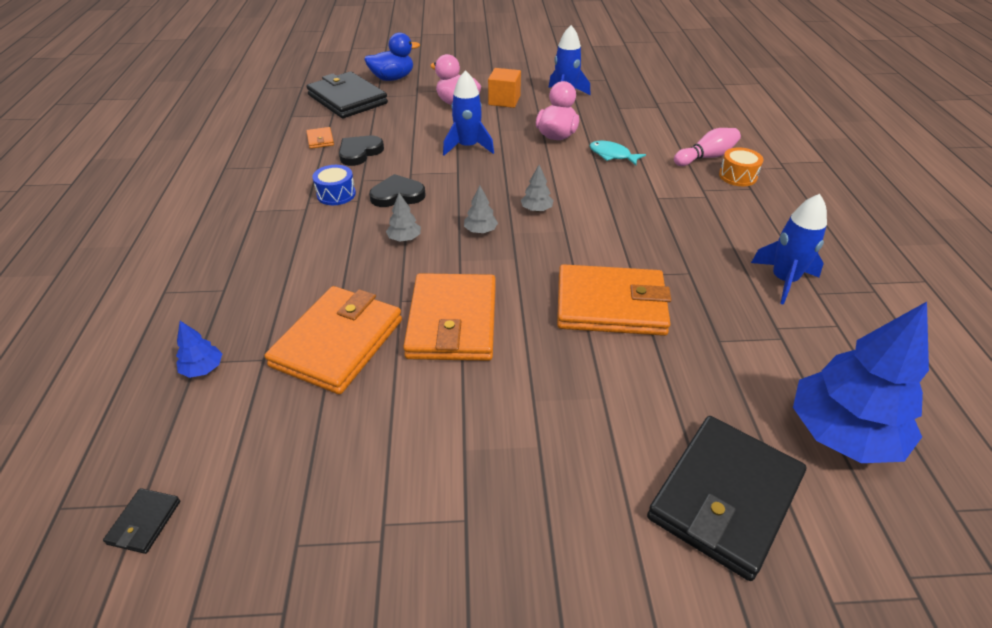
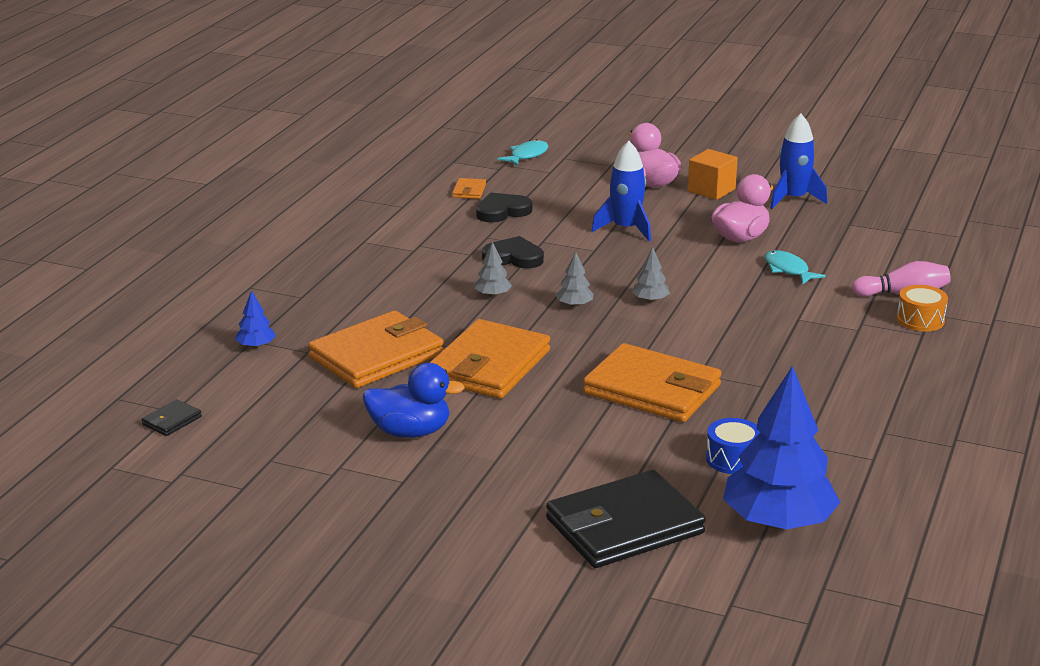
camera: 25 degrees right, 15 degrees down
(336, 194) = (451, 244): blue drum -> blue drum (733, 459)
(347, 99) = (527, 155): black wallet -> turquoise fish
(392, 78) = (596, 142): blue duck -> blue duck (410, 432)
(783, 280) = (858, 414): blue rocket -> none

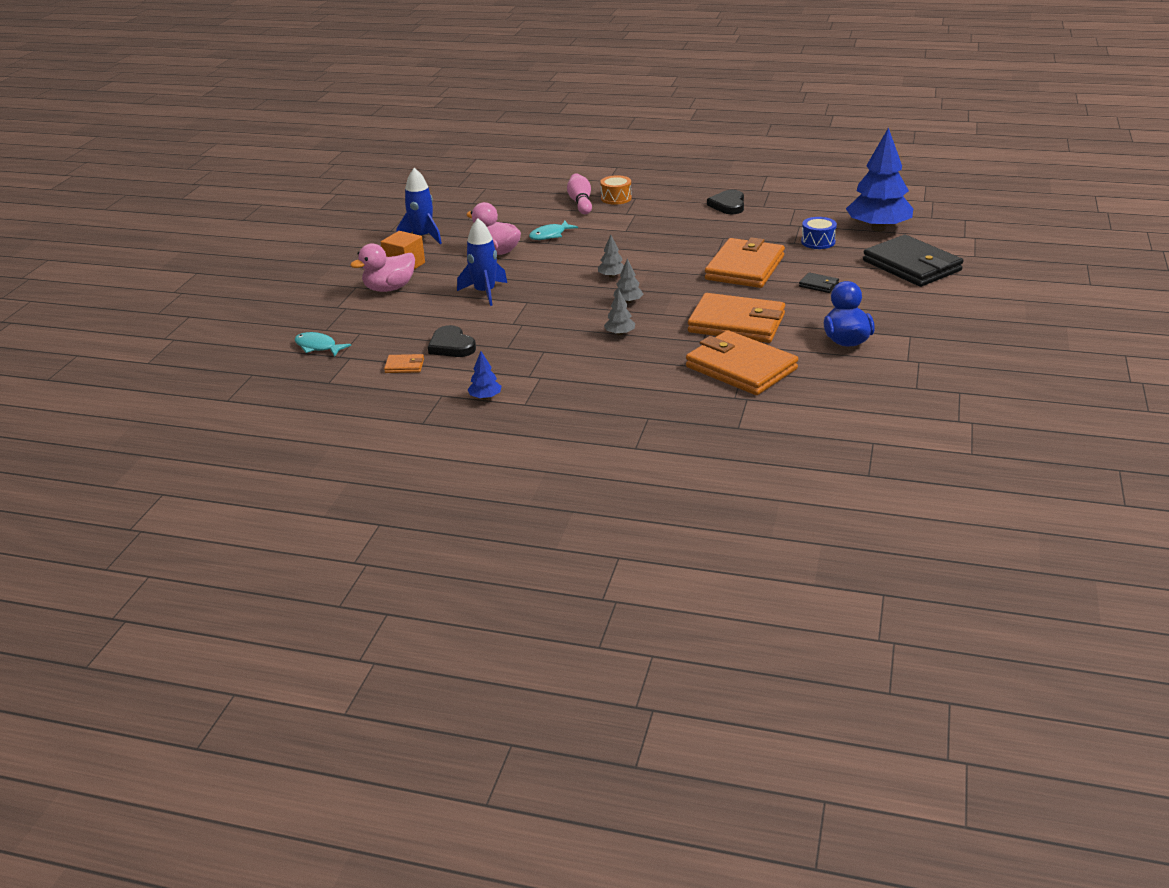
camera: 95 degrees left, 5 degrees up
(172, 421) = (888, 440): black wallet -> black wallet (818, 285)
(256, 346) = (747, 424): blue tree -> blue tree (485, 397)
(513, 257) = (547, 332): black heart -> black heart (728, 205)

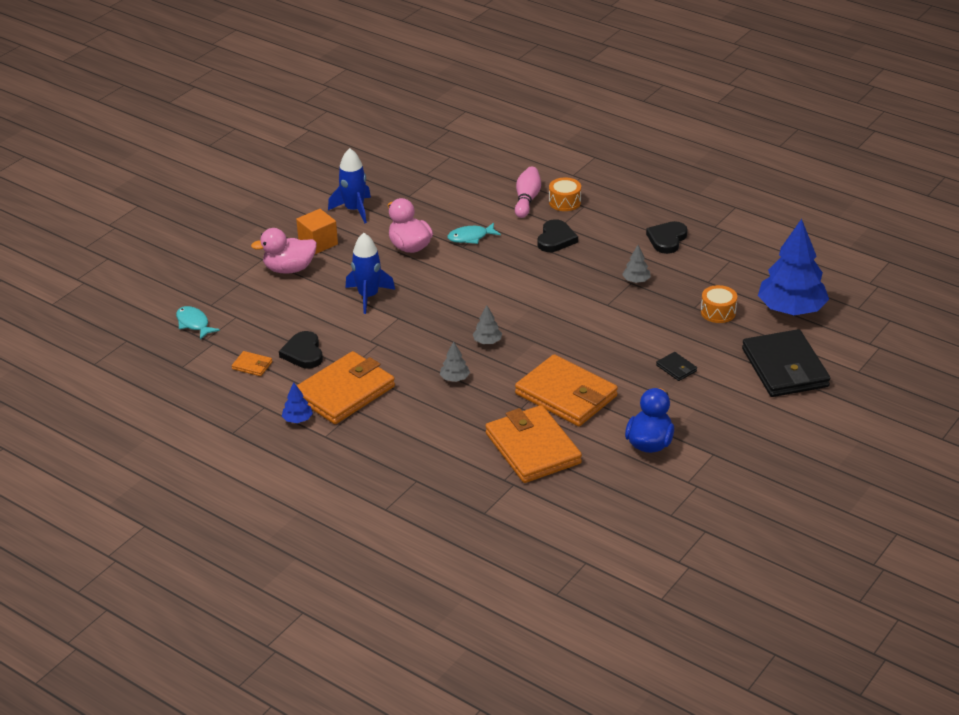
camera: 20 degrees right, 5 degrees up
(612, 276) = (493, 306): grey tree -> grey tree (636, 280)
(629, 222) = (556, 239): none -> black heart
(744, 268) = (623, 328): orange wallet -> orange wallet (344, 392)
(818, 242) = (718, 312): blue drum -> orange drum

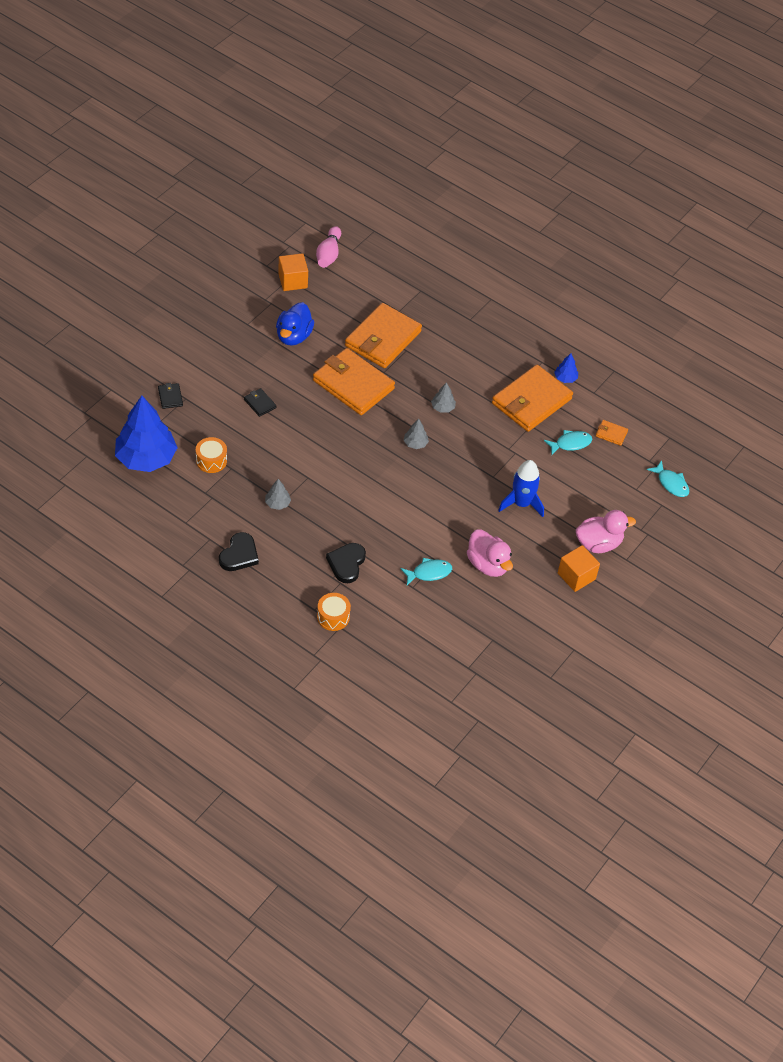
camera: 175 degrees right, 15 degrees up
(303, 353) = (570, 443): black heart -> turquoise fish
(354, 210) = (546, 622): blue rocket -> none
(527, 200) = (371, 623): pink bowling pin -> pink bowling pin (328, 254)
(533, 448) = (383, 339): orange wallet -> orange wallet turned 60 degrees clockwise
(664, 512) = (293, 281): none -> orange cube
(785, 368) = (170, 397): black wallet -> black wallet, size x0.41

